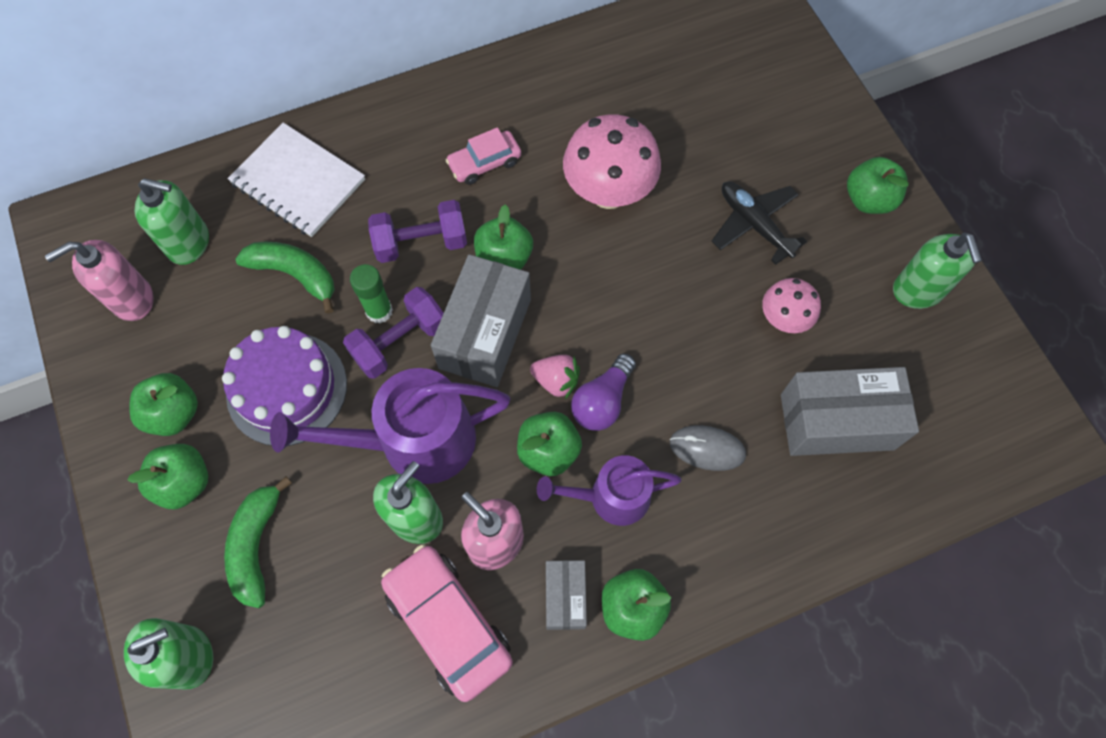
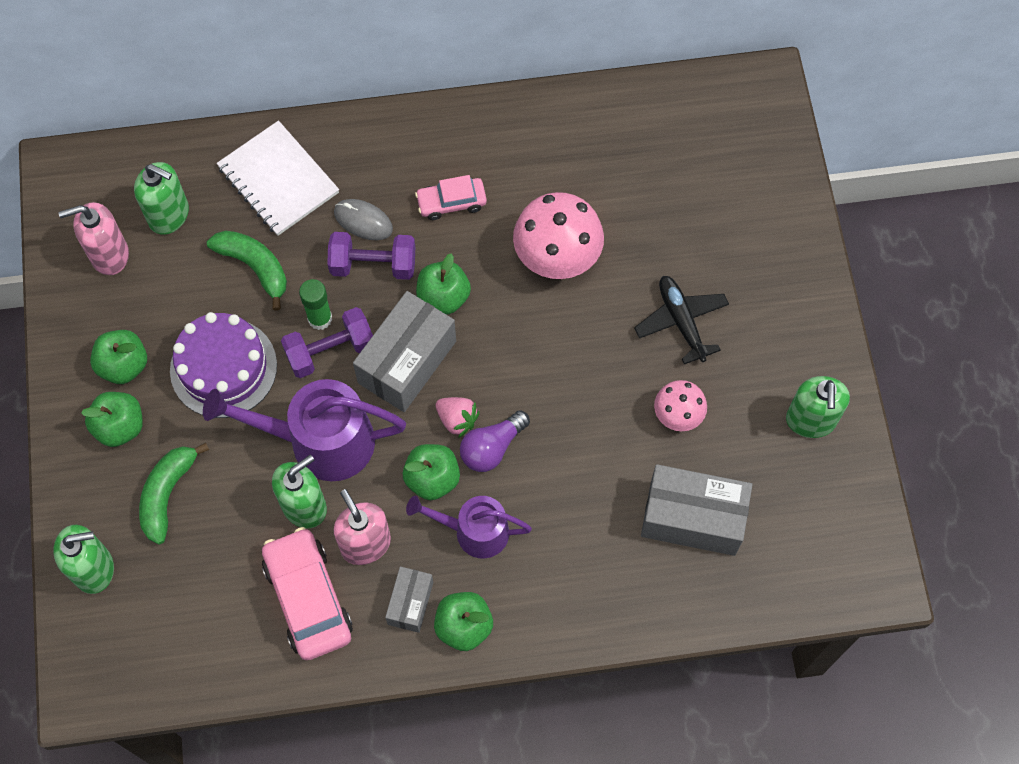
camera: 15 degrees right, 0 degrees up
(707, 449) = (570, 512): grey mouse -> grey mouse (363, 221)
(868, 199) = (797, 324): green apple -> none

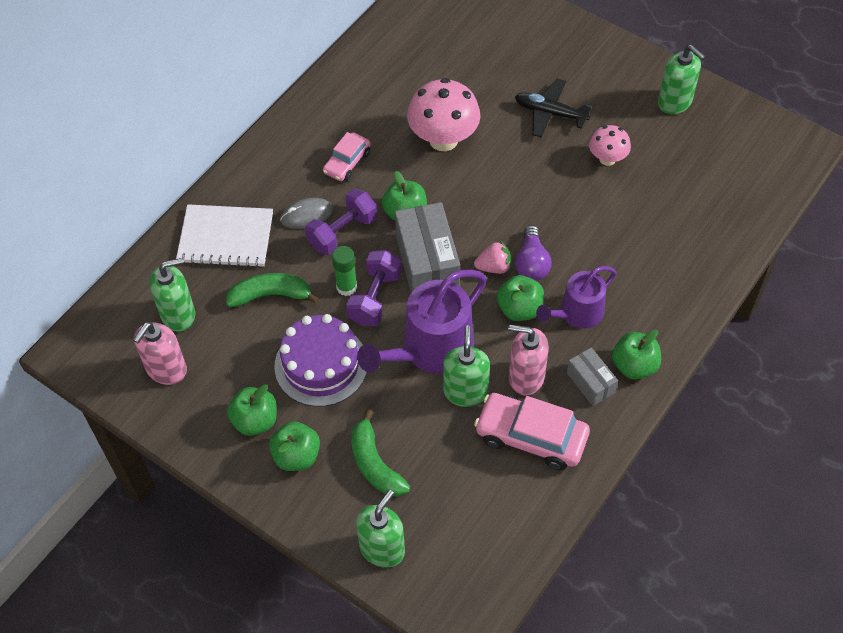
camera: 45 degrees left, 10 degrees down
(692, 518) = (679, 200): grey box -> none

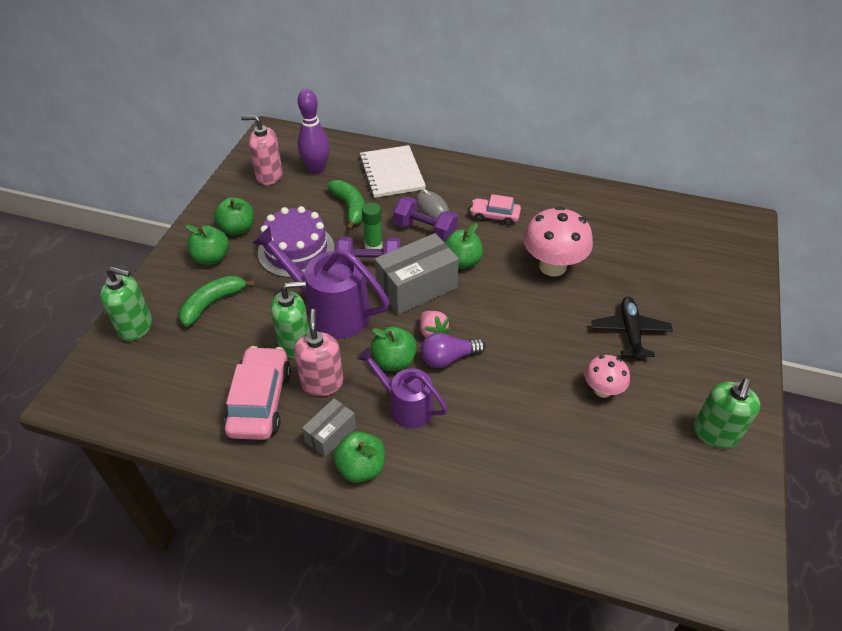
camera: 70 degrees right, 10 degrees down
(178, 314) = (316, 169): green soap dispenser -> purple bowling pin

